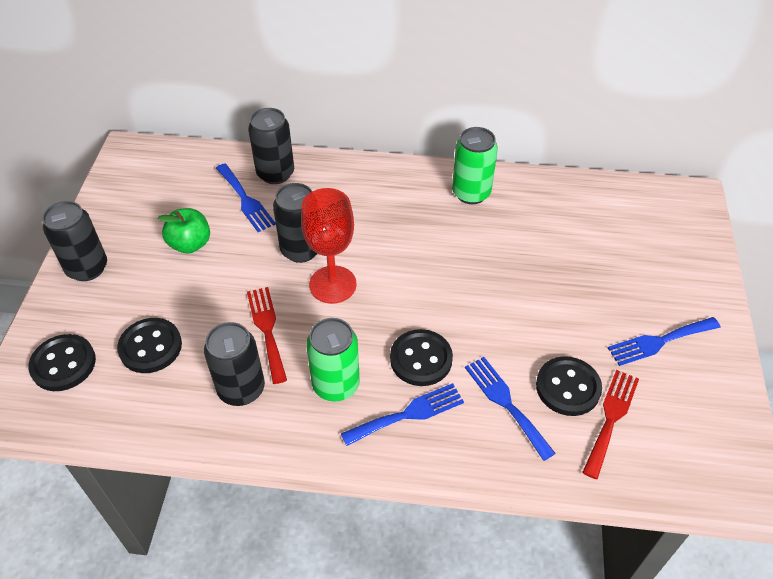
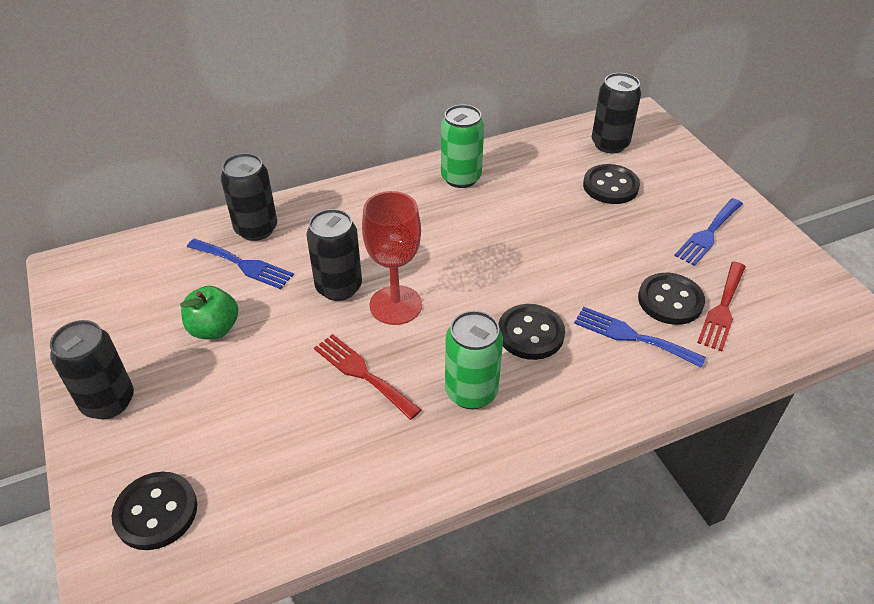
camera: 30 degrees left, 5 degrees down
(150, 347) = (248, 447): black button -> black button (610, 186)
(241, 389) = (380, 440): black can -> black can (610, 144)
(408, 414) = (558, 385): blue fork -> none
(611, 418) = (722, 309): red fork -> red fork turned 150 degrees counterclockwise

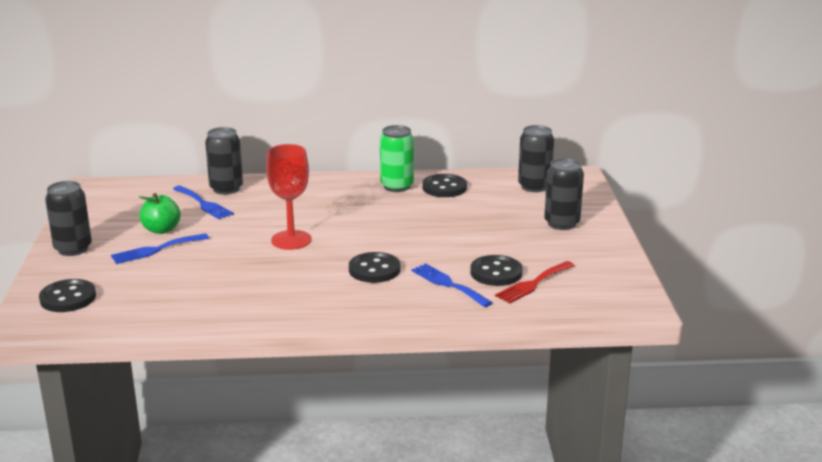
camera: 20 degrees right, 20 degrees down
(339, 287) = (259, 225): black can -> black can (561, 223)
(362, 373) = (241, 266): red fork -> none
(471, 392) = (307, 288): green can -> none
(610, 186) = (511, 209): black button -> black button (444, 188)
(708, 234) = (564, 245): blue fork -> blue fork (156, 250)

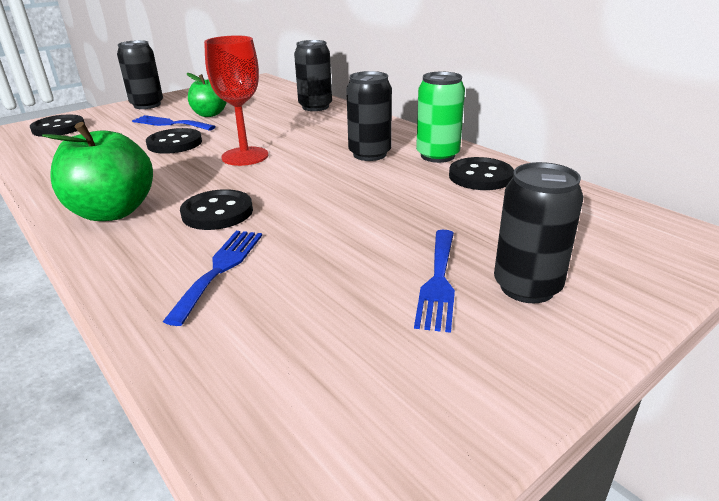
camera: 55 degrees right, 5 degrees up
(204, 204) = (275, 110): blue fork -> blue fork (438, 281)
(319, 301) = (113, 212): none -> green apple
(496, 273) = (291, 292): black button -> black button (175, 143)
(533, 284) = (286, 339): red fork -> none
(534, 186) = (596, 223): black can -> black can (369, 154)

